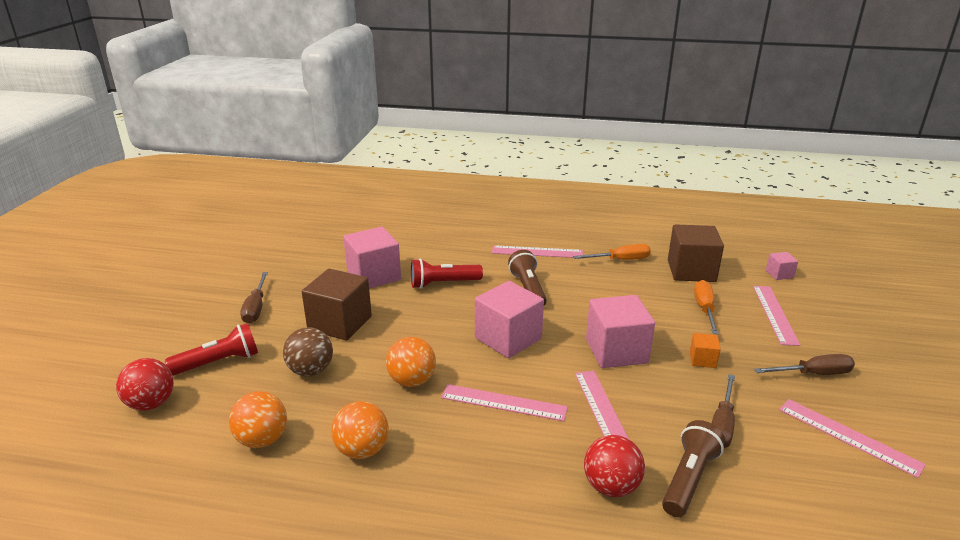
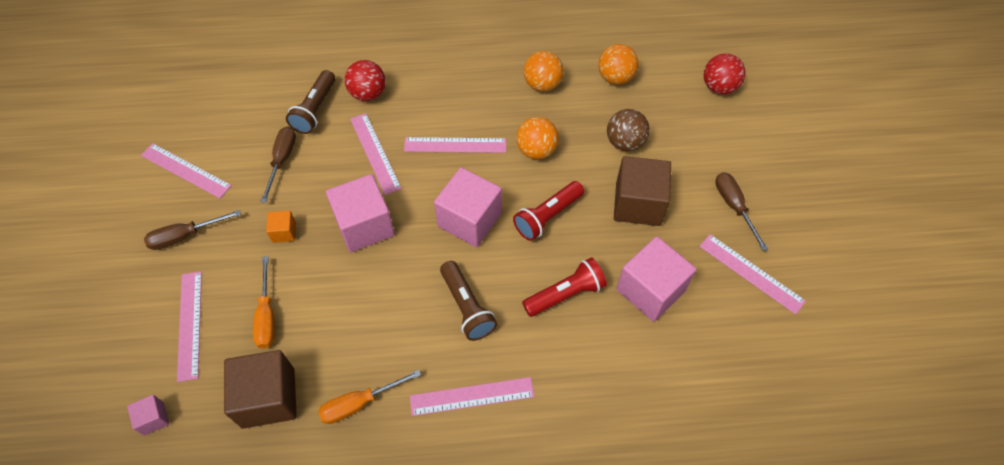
camera: 165 degrees right, 30 degrees up
(219, 362) = (706, 134): red flashlight -> red flashlight (547, 216)
(287, 272) = (751, 273): none -> pink ruler

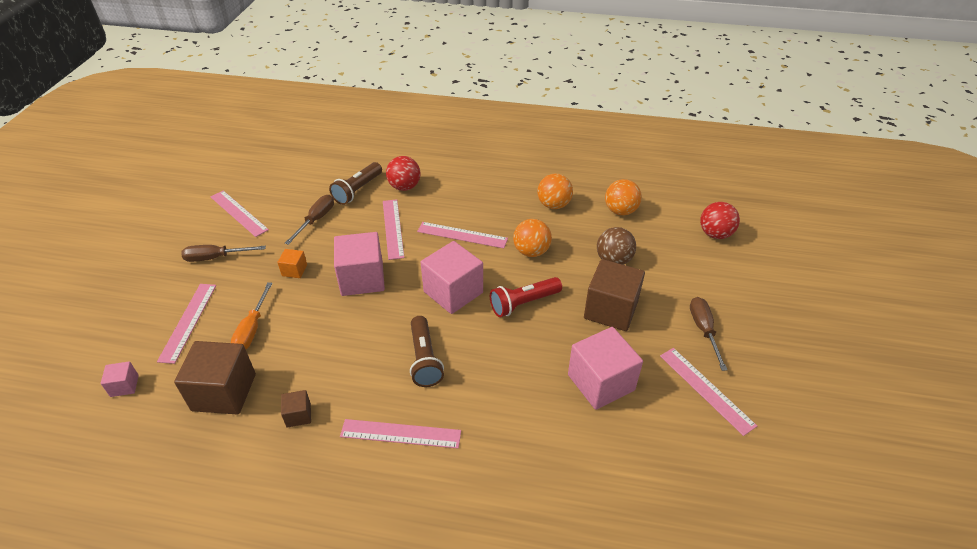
camera: 15 degrees right, 15 degrees down
(359, 403) = (298, 415): orange screwdriver -> brown cube
(565, 294) = (518, 368): red flashlight -> none

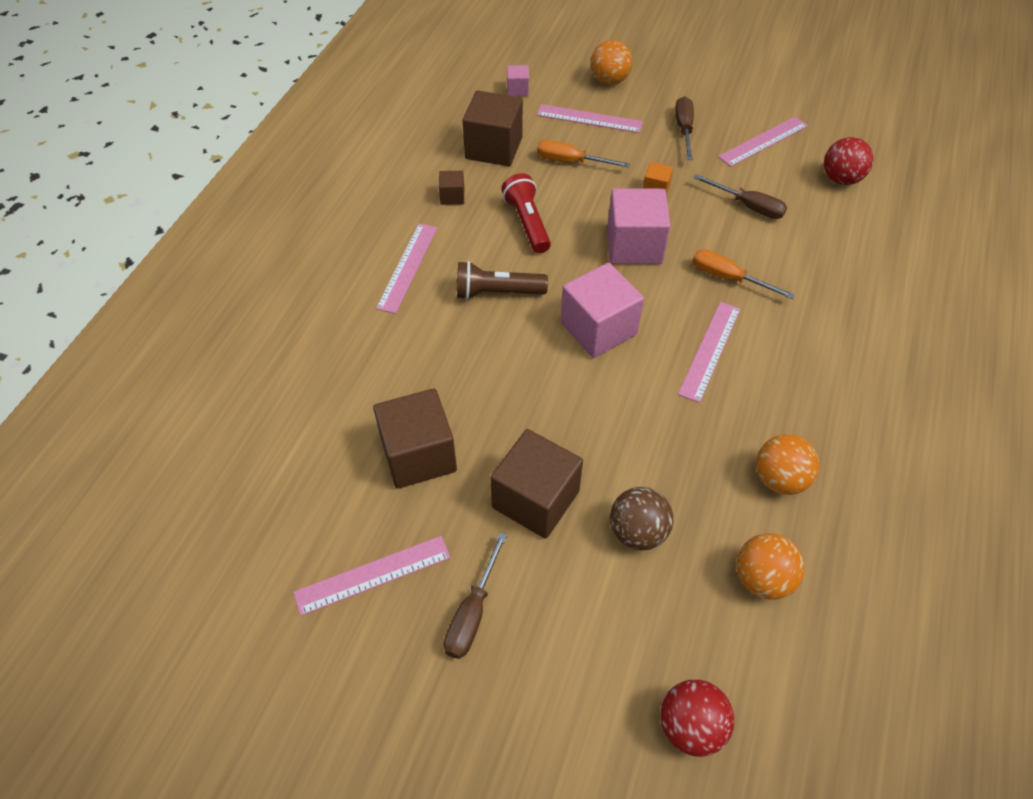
camera: 100 degrees right, 10 degrees up
(357, 190) = (812, 246): brown flashlight -> none
(393, 228) = (728, 278): pink ruler -> orange screwdriver
(404, 187) = (822, 296): red ball -> red ball (841, 179)
(523, 303) = (566, 399): red flashlight -> red flashlight (527, 223)
(531, 251) = (667, 427): orange ball -> orange ball (609, 80)
(601, 382) = (418, 455): pink cube -> brown cube
(703, 330) = (472, 613): brown screwdriver -> brown screwdriver turned 105 degrees clockwise

